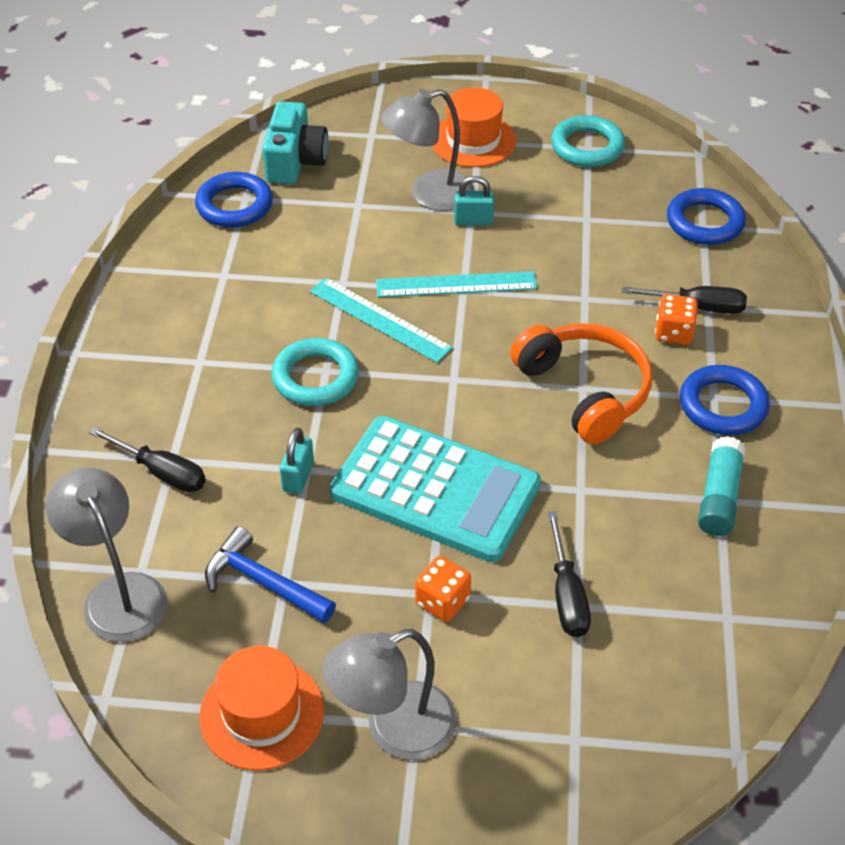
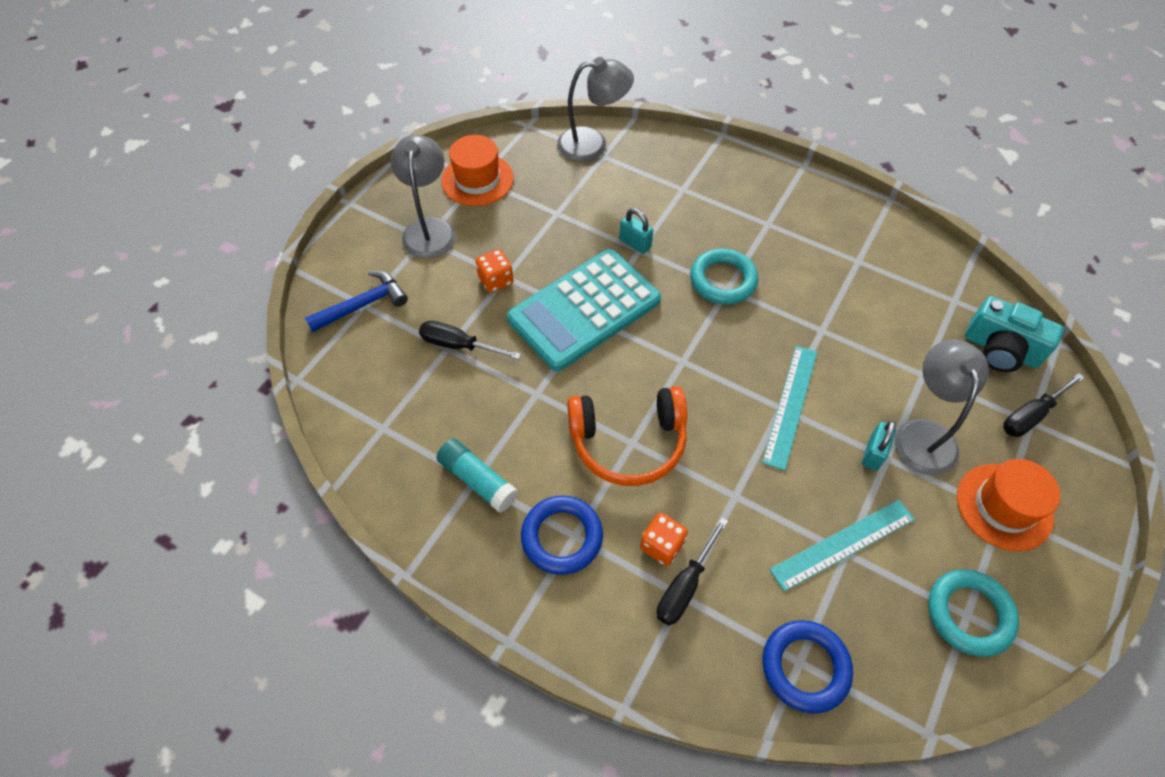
camera: 115 degrees right, 10 degrees up
(162, 472) = (674, 182): black screwdriver -> black screwdriver (1030, 415)
(234, 205) = (946, 290): blue ring -> none
(264, 582) = (562, 204): blue hammer -> blue hammer (363, 305)
(379, 319) = (769, 338): turquoise ruler -> turquoise ruler (843, 544)

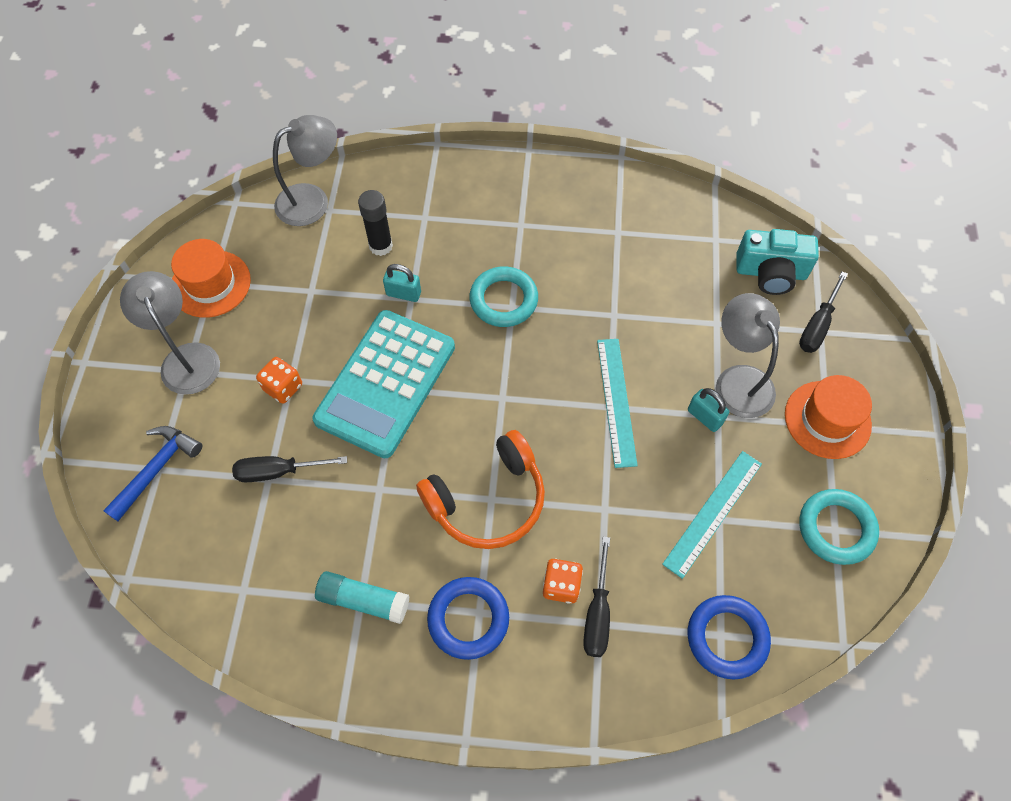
camera: 25 degrees left, 5 degrees up
(633, 199) = (381, 246): none -> black glue stick
(873, 453) = (705, 417): turquoise padlock -> turquoise padlock turned 45 degrees counterclockwise

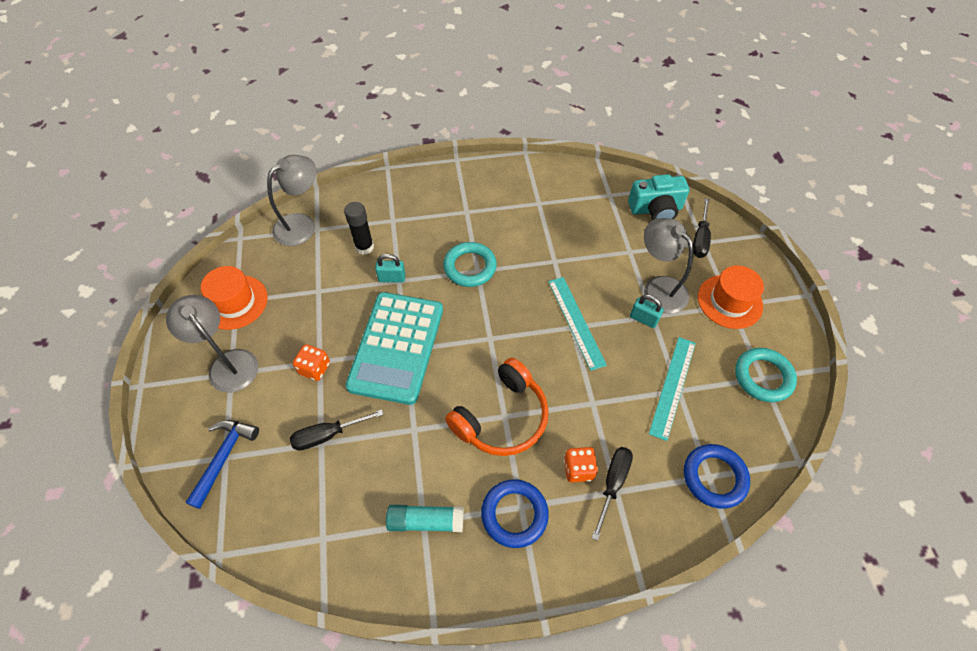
camera: 15 degrees left, 5 degrees down
(597, 613) = (612, 484): black screwdriver -> black screwdriver turned 150 degrees counterclockwise

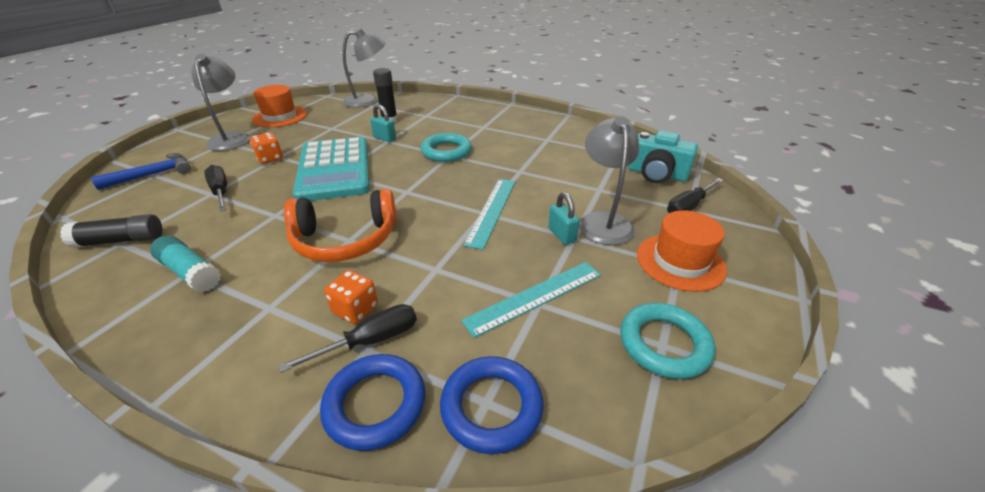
camera: 35 degrees right, 20 degrees down
(320, 536) = (121, 240): none -> black glue stick
(327, 435) = (221, 191): black screwdriver -> black screwdriver turned 45 degrees clockwise
(396, 347) = (334, 169): turquoise calculator -> turquoise calculator turned 60 degrees counterclockwise
(514, 514) = (255, 309): blue ring -> blue ring (375, 404)

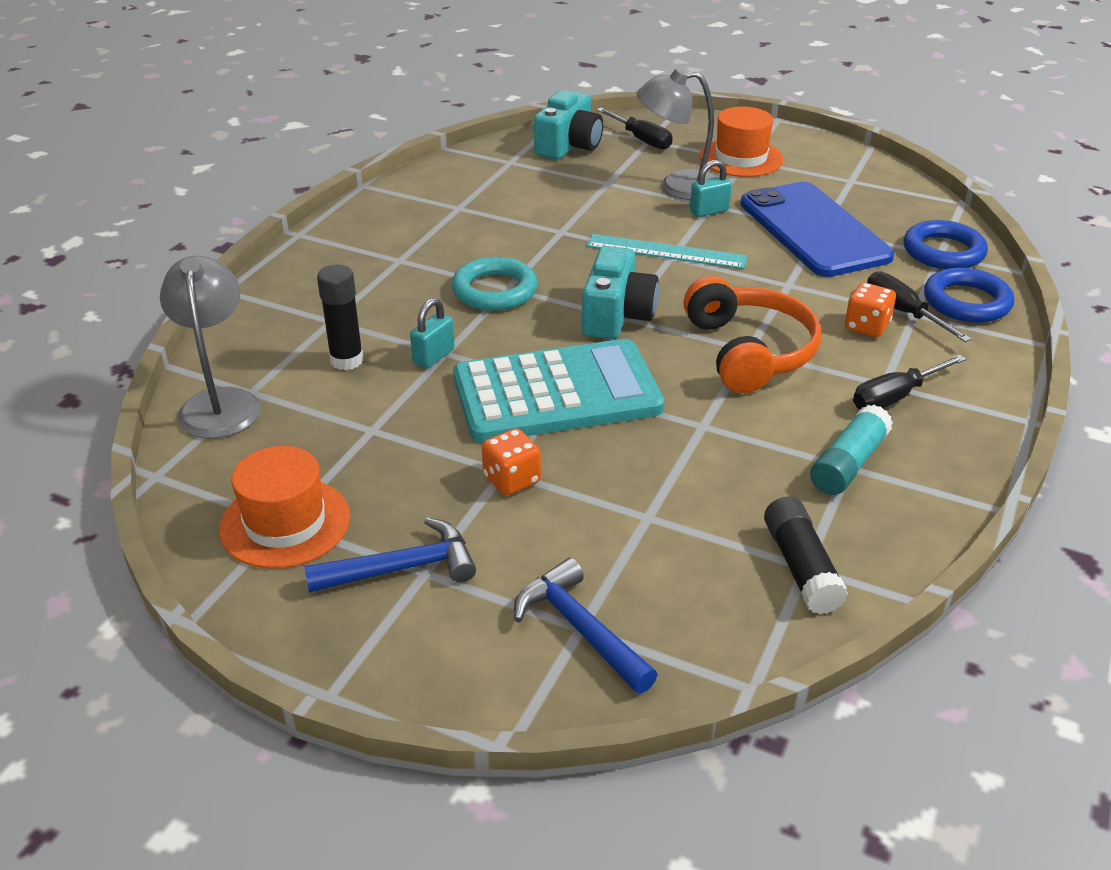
camera: 90 degrees left, 0 degrees up
(221, 191) = (640, 505): black screwdriver -> black screwdriver (895, 397)
(232, 138) = (402, 568): grey lamp -> blue hammer
(408, 189) = (617, 315): none -> turquoise camera
(535, 297) = (814, 230): turquoise ruler -> blue phone
(664, 344) = (850, 179): turquoise ring -> none

